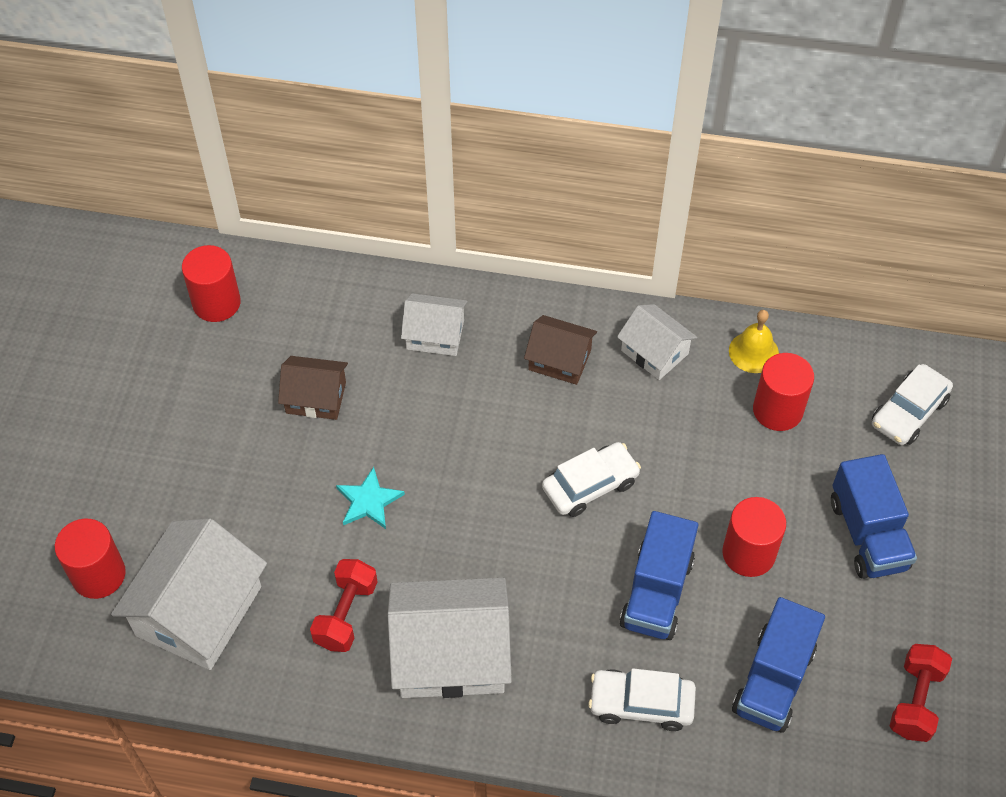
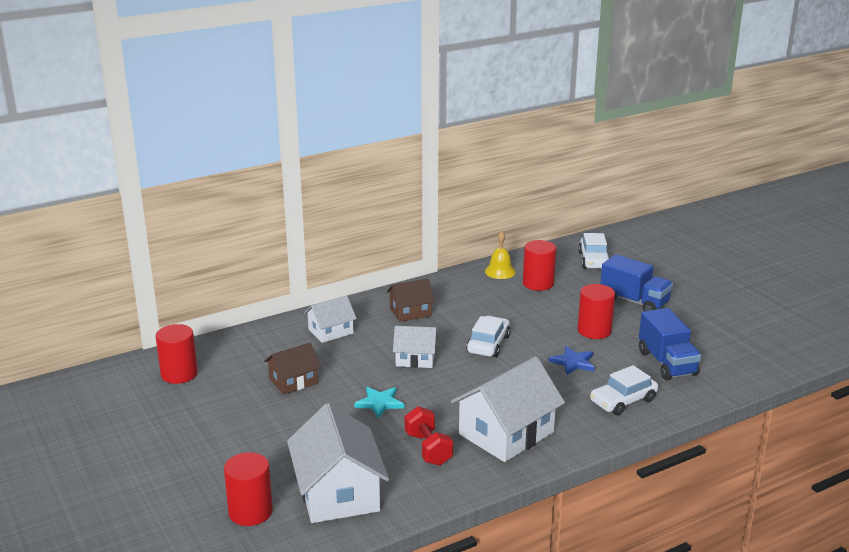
camera: 40 degrees left, 30 degrees down
(654, 352) = (454, 290): white house -> white house (415, 358)
(656, 592) = (573, 362): blue truck -> blue star
(915, 701) = (731, 339): red dumbbell -> none

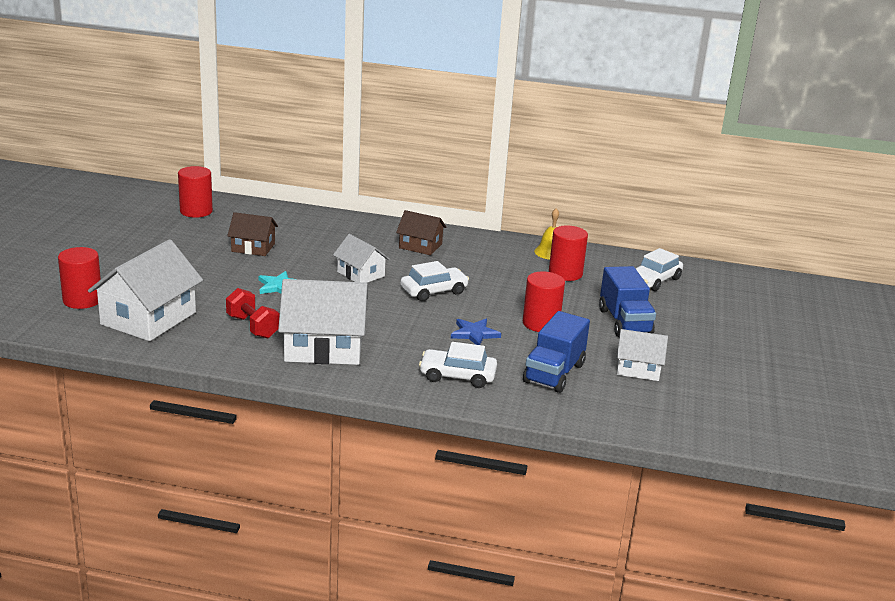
camera: 40 degrees right, 0 degrees up
(330, 331) = (338, 232): white house -> white house (638, 369)
(428, 449) = (252, 327): red dumbbell -> red dumbbell turned 60 degrees counterclockwise

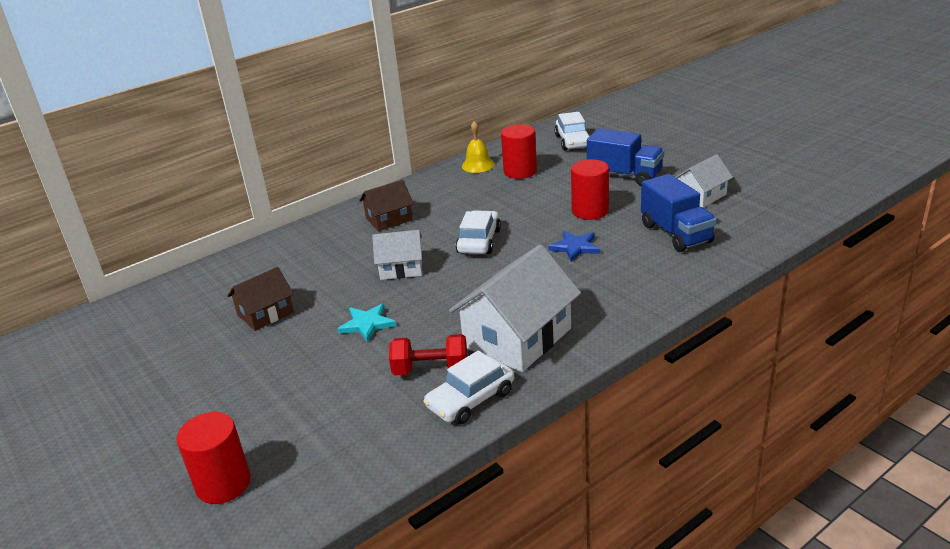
camera: 45 degrees left, 5 degrees up
(148, 318) = (330, 441): white house -> none
(196, 211) = (132, 324): red cylinder -> none
(457, 376) = (640, 281): white car -> white car (471, 399)

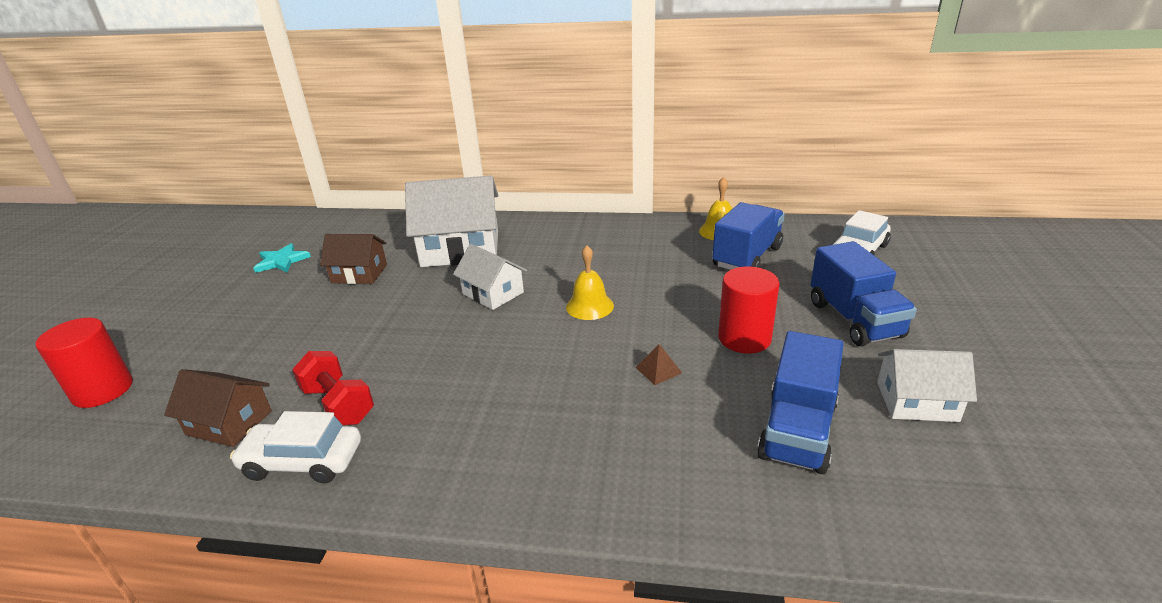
camera: 45 degrees right, 0 degrees up
(367, 324) = (386, 327): turquoise star -> turquoise star (281, 261)
(389, 219) = (563, 244): brown house -> brown house (229, 423)
(479, 241) = (589, 306): white car -> yellow bell
(517, 337) = (441, 429): white house -> white house (460, 249)
(520, 171) = (747, 257): red cylinder -> blue truck
(575, 247) = (658, 370): blue star -> brown pyramid

